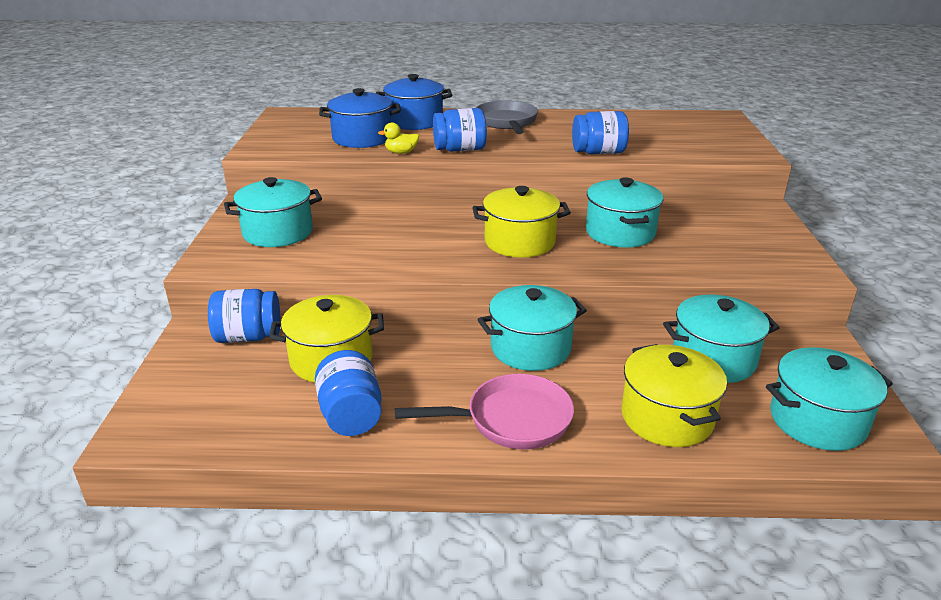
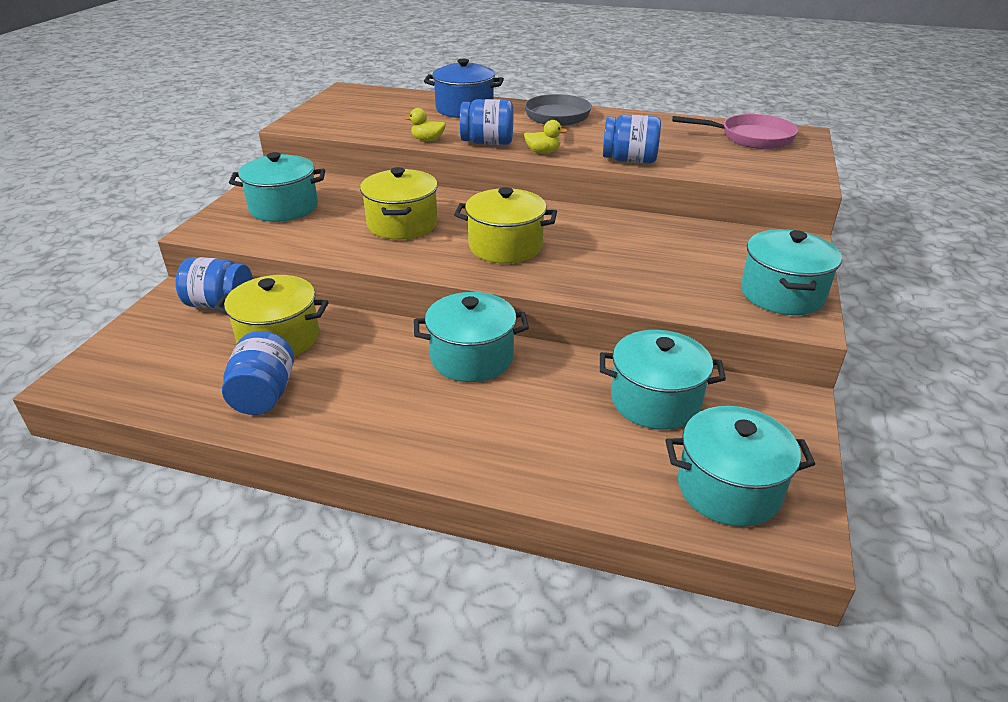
camera: 15 degrees right, 5 degrees up
(362, 138) = (401, 122): blue pot -> none
(511, 420) = (408, 427): pink pan -> pink pan (751, 138)
(517, 153) = (543, 152): none -> yellow duck
(620, 233) = (617, 250): turquoise pot -> turquoise pot (782, 294)
(667, 417) = (565, 453): yellow pot -> yellow pot (402, 224)

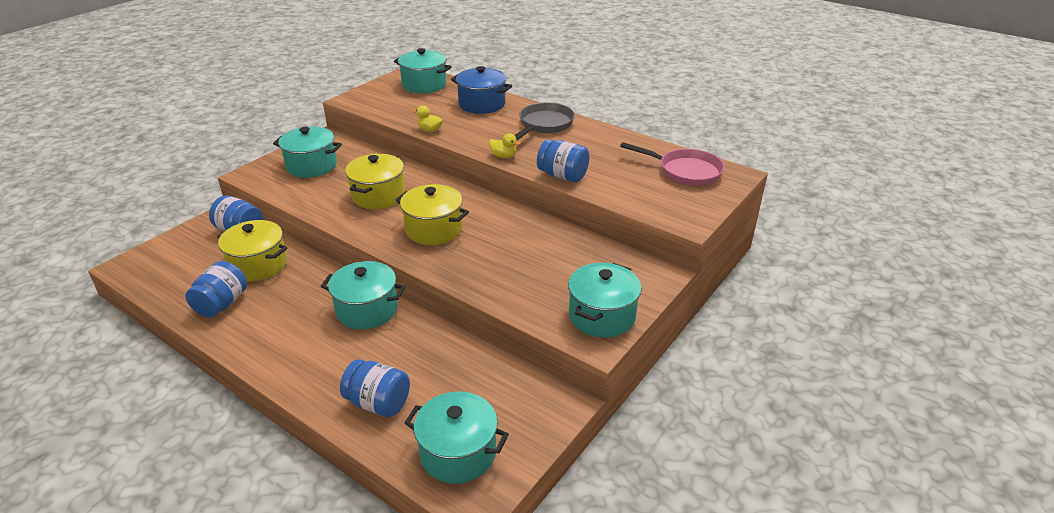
camera: 20 degrees right, 0 degrees up
(487, 143) = (470, 140): blue jar -> blue jar (378, 403)
(655, 401) = (463, 375): turquoise pot -> turquoise pot (424, 85)

